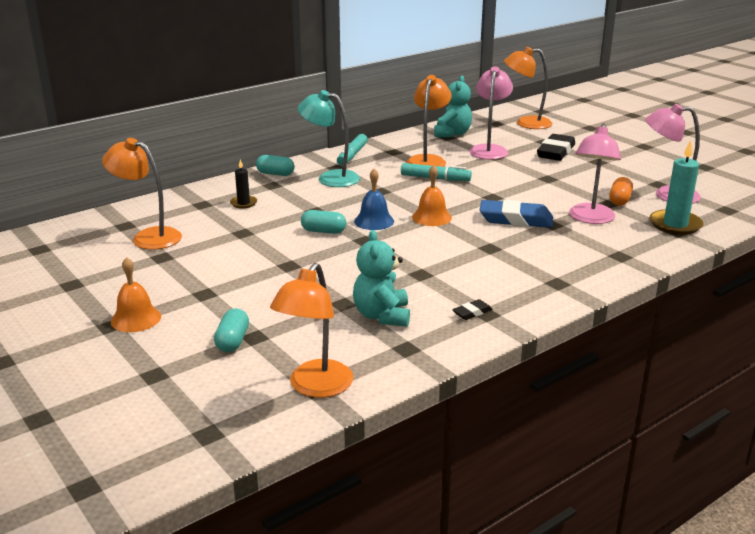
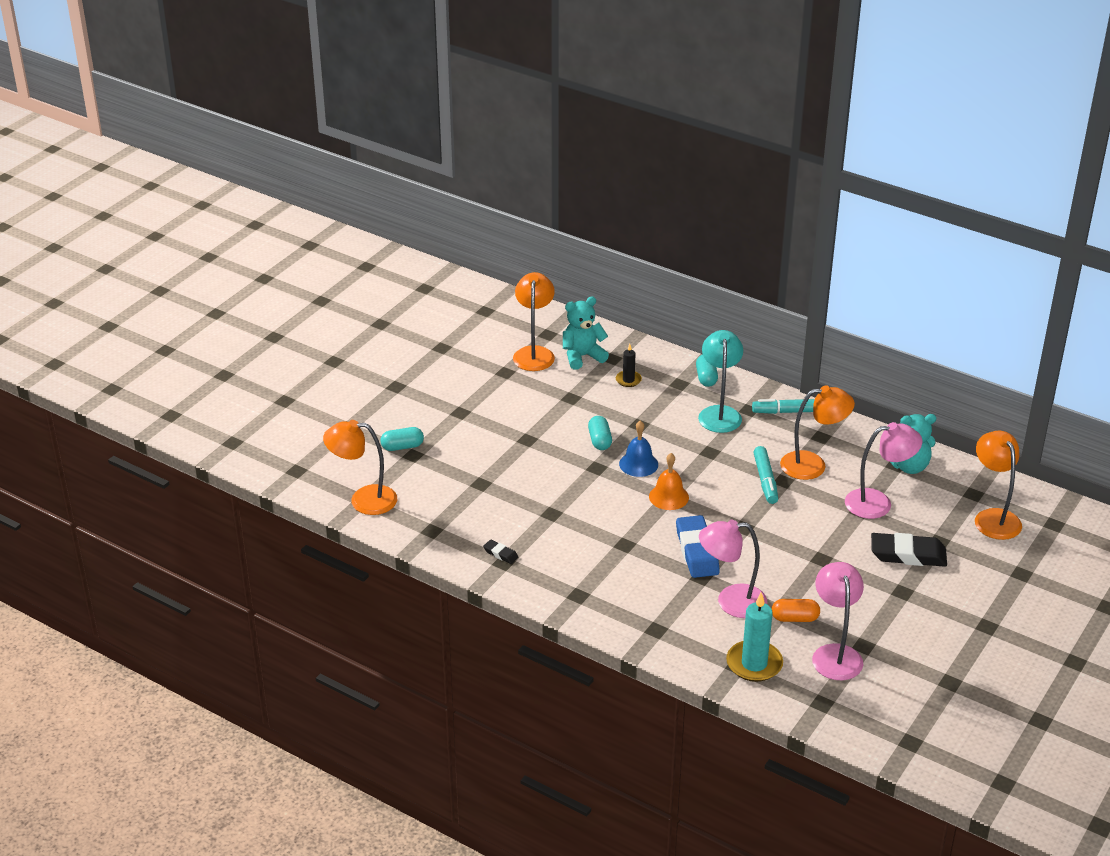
camera: 70 degrees right, 10 degrees up
(136, 319) = (410, 394): orange bell -> none
(382, 316) = (472, 508): turquoise teddy bear -> turquoise teddy bear (582, 356)

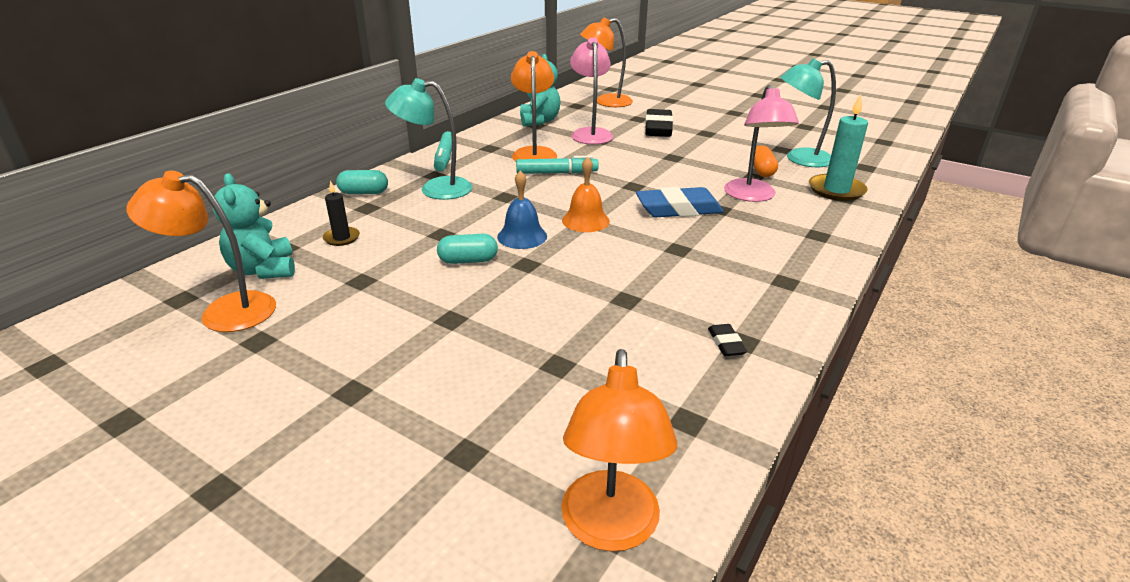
camera: 90 degrees left, 5 degrees down
(402, 447) = (437, 470): turquoise capsule -> none
(500, 554) = (726, 343): black eraser -> black eraser turned 45 degrees counterclockwise
(835, 654) = (799, 159): pink lamp -> turquoise lamp

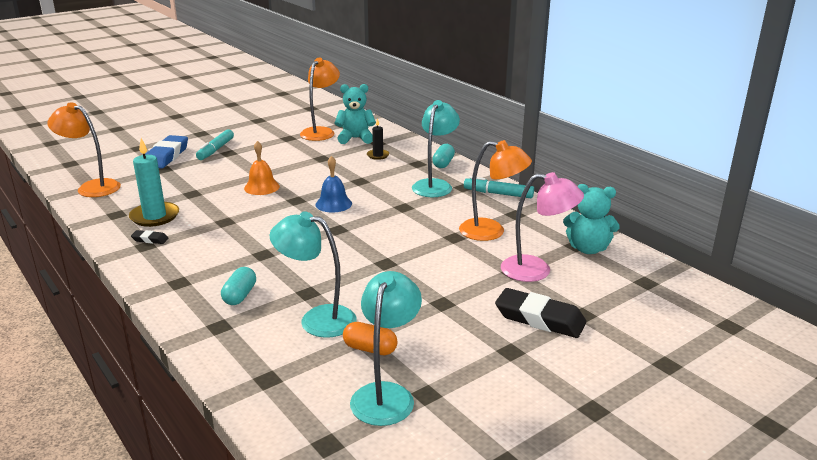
camera: 110 degrees right, 5 degrees down
(468, 260) = (317, 185): turquoise capsule -> turquoise capsule (240, 295)
(556, 173) = (437, 234): turquoise marker -> turquoise marker (216, 150)
(585, 220) = (337, 229): orange bell -> orange bell (261, 187)
(606, 102) = (658, 306): orange lamp -> none
(678, 209) = (324, 272): blue eraser -> blue eraser (167, 156)
(752, 196) = (317, 319): pink lamp -> turquoise lamp
(836, 190) = (287, 382): turquoise candle -> turquoise candle (155, 216)

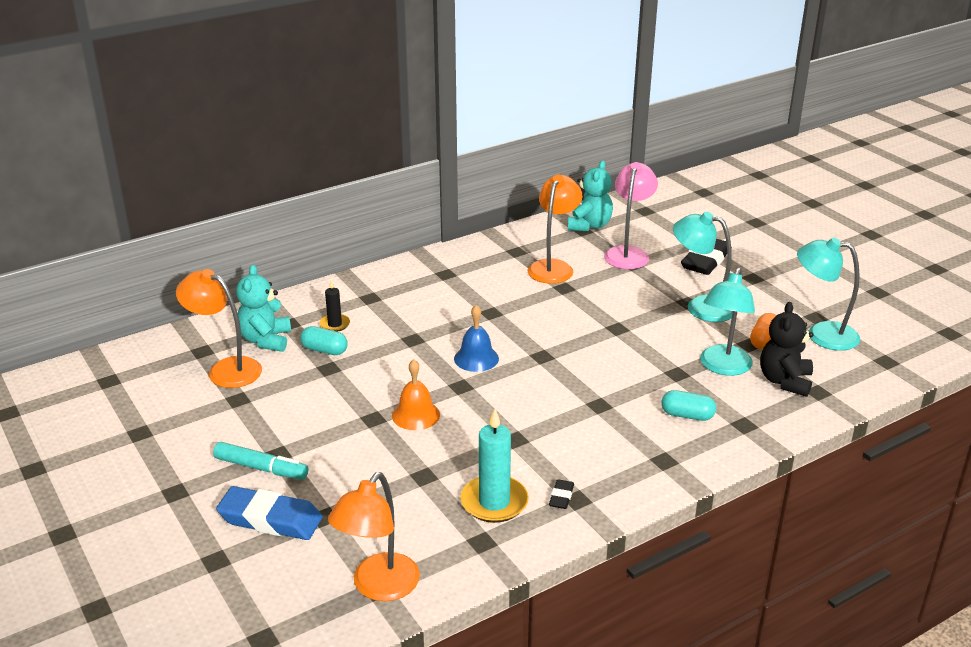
camera: 85 degrees left, 5 degrees up
(289, 357) = (785, 381): none -> black teddy bear
(435, 185) = (437, 290): turquoise lamp -> turquoise lamp (701, 306)
(443, 163) = (376, 281): turquoise capsule -> turquoise capsule (324, 350)
(498, 194) = (467, 255): turquoise marker -> none

